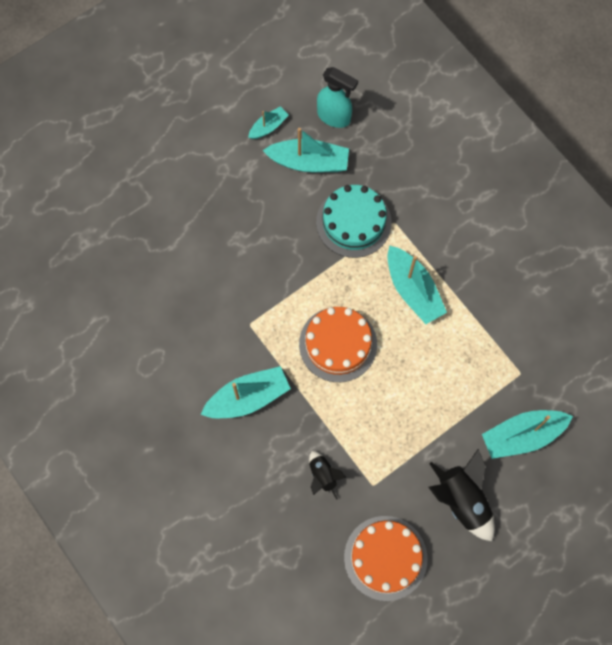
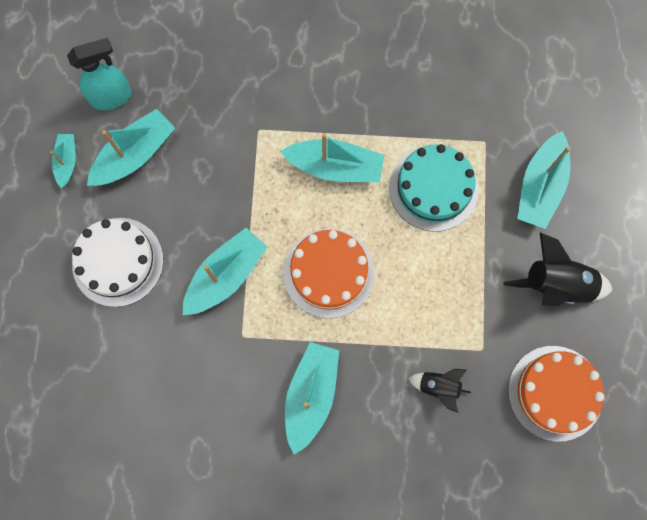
camera: 50 degrees left, 5 degrees up
(231, 210) = (118, 262): none -> white cake
(279, 282) = (225, 276): none -> turquoise boat
(353, 222) = (227, 164): turquoise cake -> turquoise cake (433, 188)

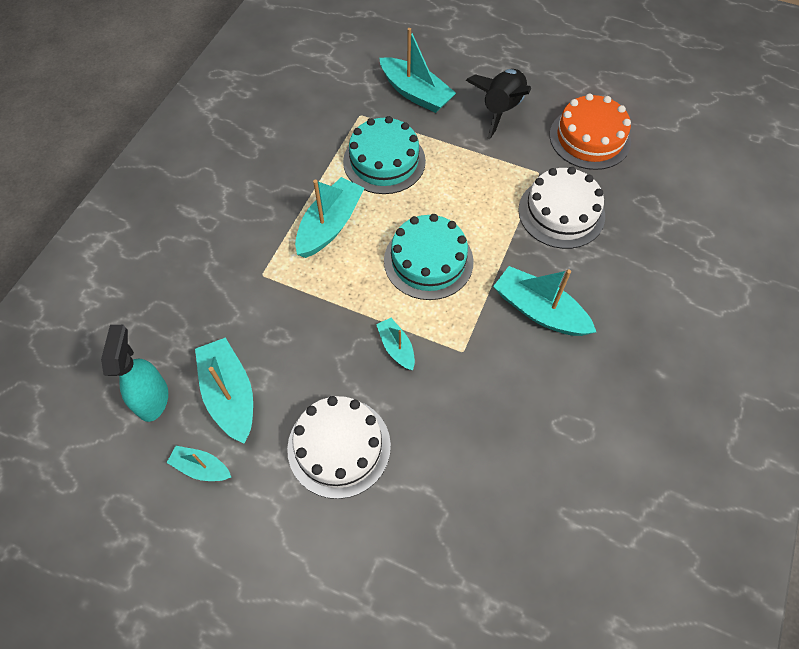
camera: 70 degrees left, 15 degrees down
(225, 276) = (396, 348): turquoise boat -> turquoise boat, size x0.56
(329, 273) = (428, 261): orange cake -> turquoise cake
(438, 387) = (561, 212): black rocket -> white cake

